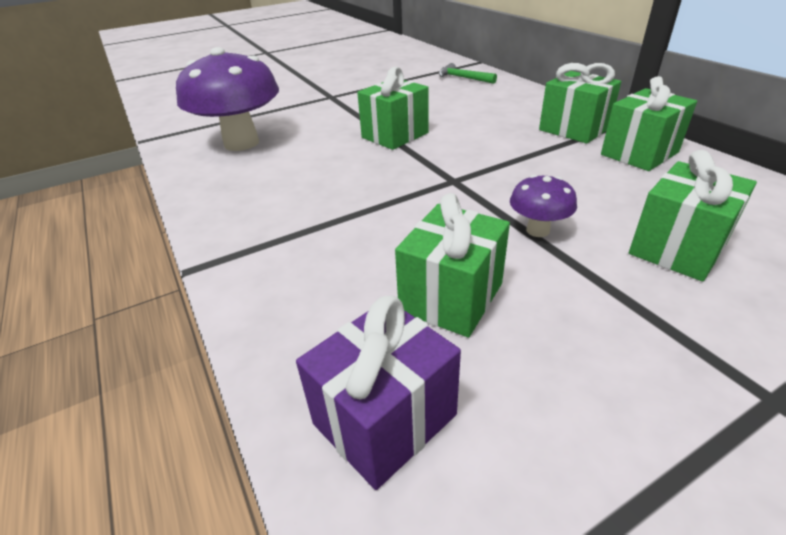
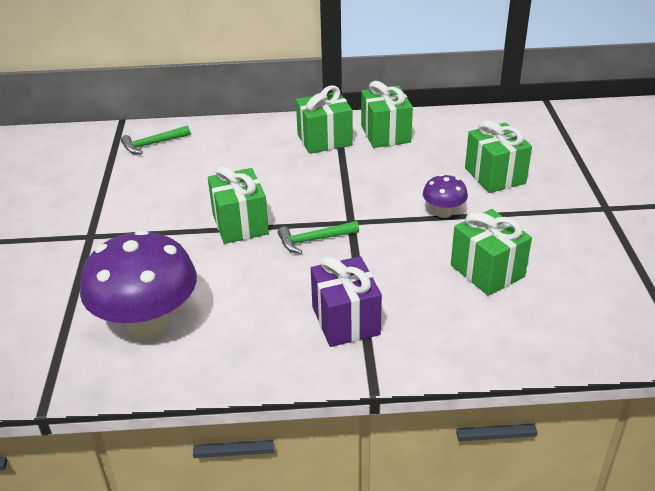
camera: 65 degrees left, 0 degrees up
(385, 419) = (567, 325): purple gift -> purple gift (345, 320)
(404, 171) = (314, 240): none -> green hammer

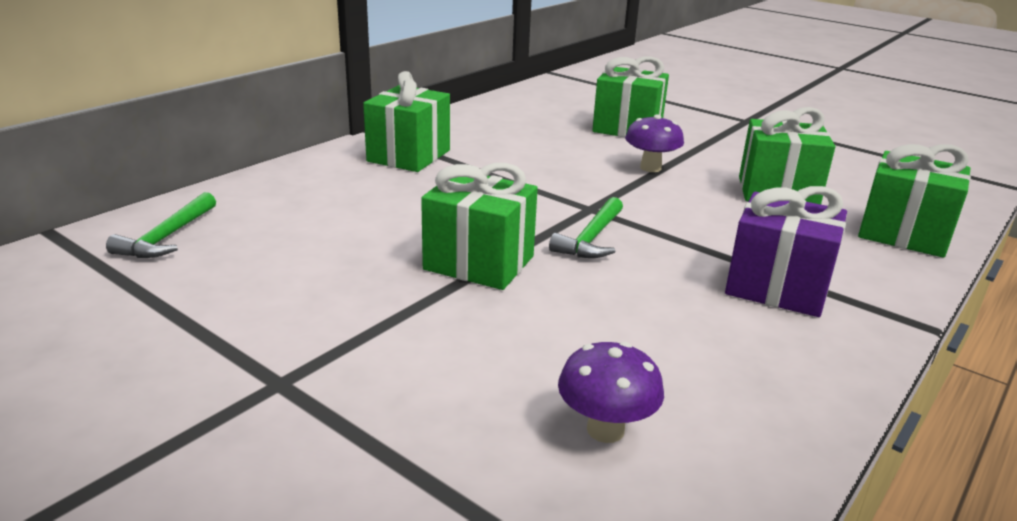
camera: 50 degrees left, 10 degrees down
(148, 325) = (605, 430): purple mushroom -> purple mushroom, size x0.47
(385, 134) = (463, 132): green gift -> green gift (903, 234)

